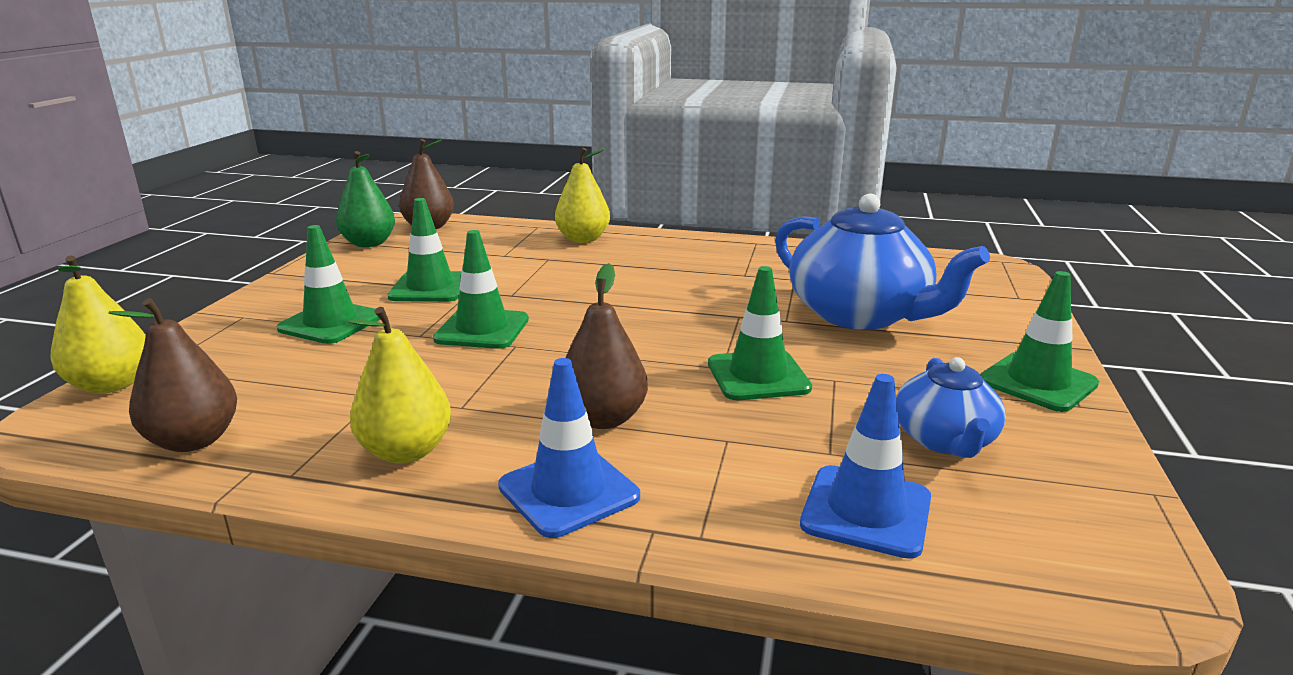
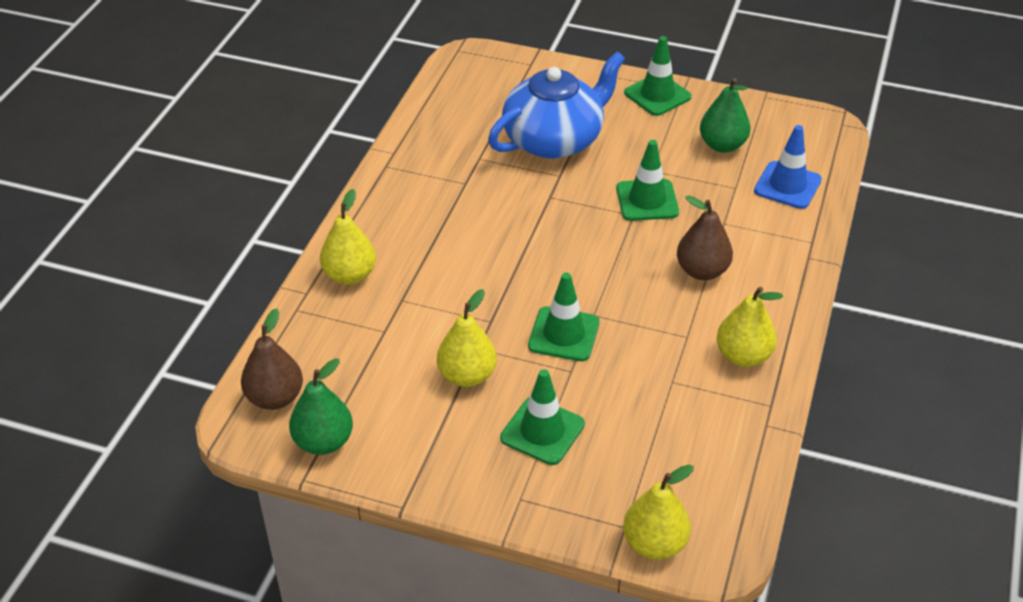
camera: 85 degrees left, 20 degrees up
(194, 440) = (735, 464): brown pear -> none
(430, 288) = (467, 375): green traffic cone -> yellow pear
(569, 491) = (779, 286): blue traffic cone -> none
(944, 440) = (722, 145): blue teapot -> green pear

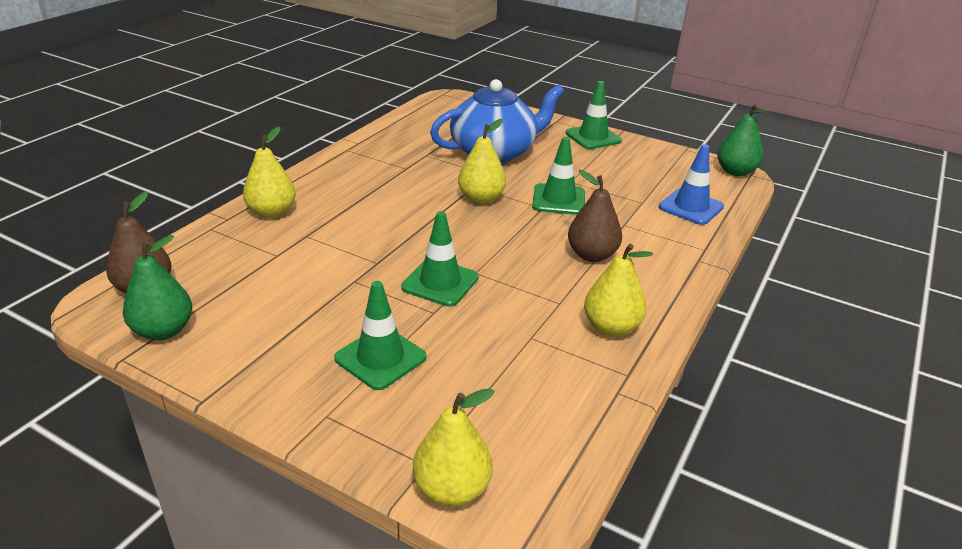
camera: 10 degrees right, 10 degrees down
(467, 375) = (332, 300): yellow pear -> yellow pear (481, 199)
(722, 145) = (639, 174): green pear -> green pear (735, 171)

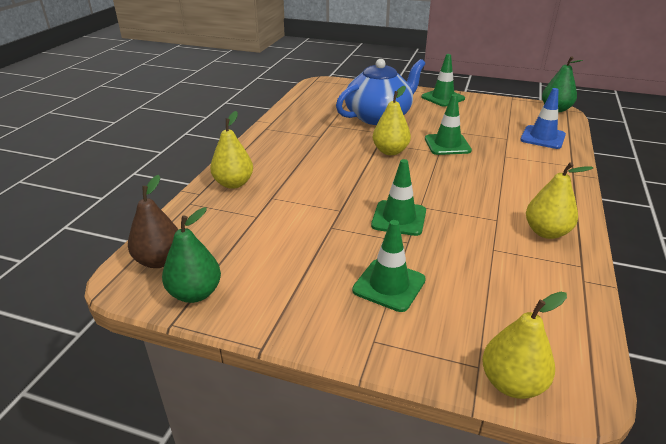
camera: 10 degrees left, 0 degrees up
(592, 255) = (497, 181): brown pear -> none

